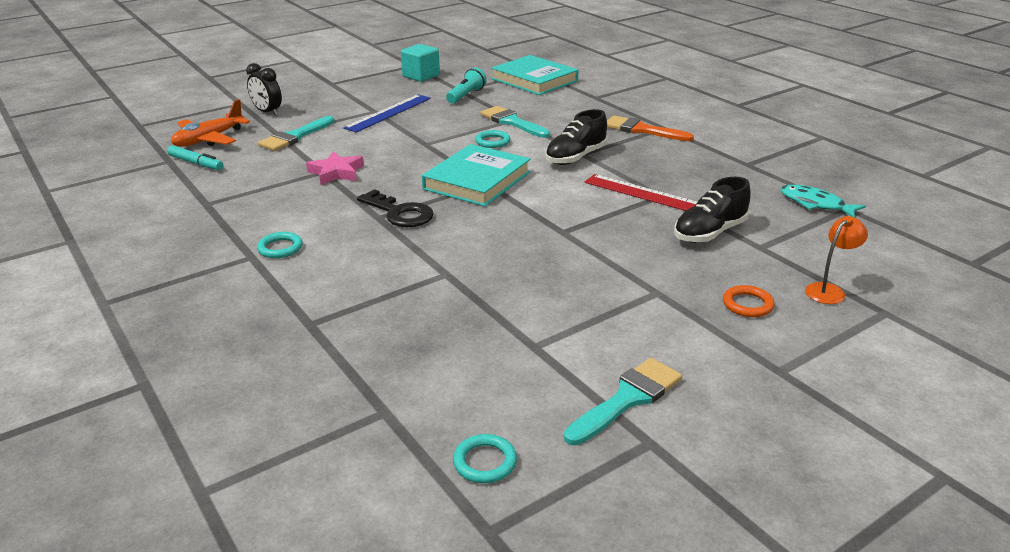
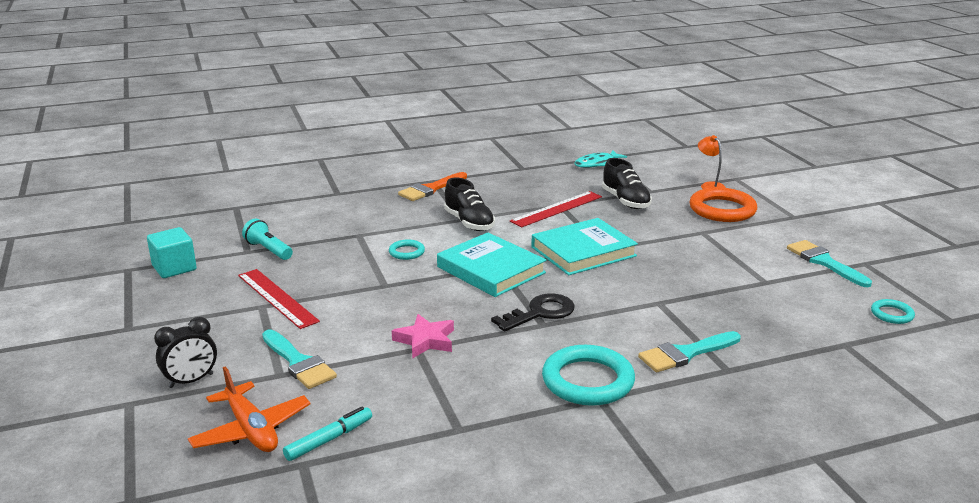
camera: 75 degrees left, 5 degrees down
(280, 248) = (588, 381): turquoise ring -> turquoise ring, size x2.01
(388, 113) = (277, 298): blue ruler -> red ruler
(512, 122) = (365, 237): turquoise brush -> turquoise brush (685, 354)
(534, 80) = (260, 212): turquoise book -> turquoise book (583, 251)
(747, 304) = (722, 209): orange ring -> orange ring, size x2.01

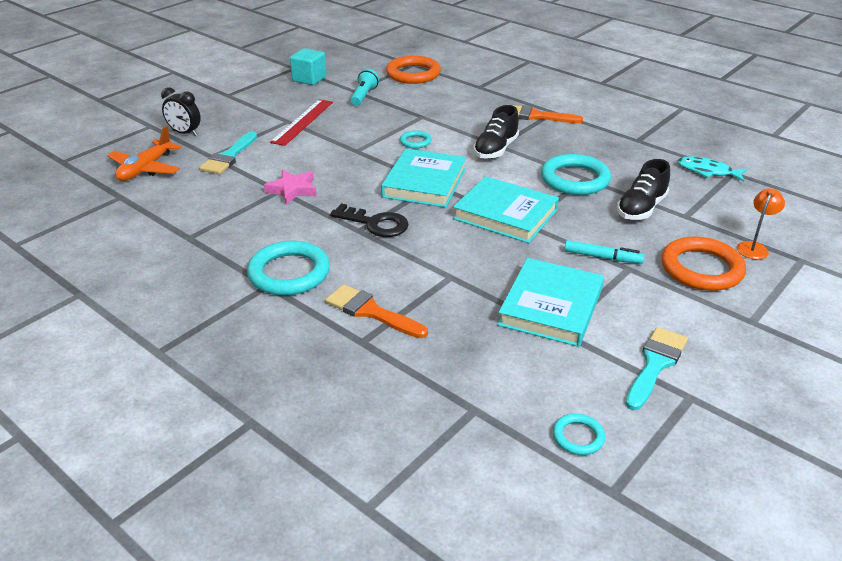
camera: 60 degrees right, 10 degrees up
(258, 213) = (413, 74): none -> orange ring
(329, 439) = (150, 196): turquoise marker -> turquoise marker (602, 257)
(557, 209) = (575, 179): red ruler -> turquoise ring
(685, 354) = (371, 311): turquoise brush -> orange brush
(732, 275) = (551, 307): none -> turquoise book

